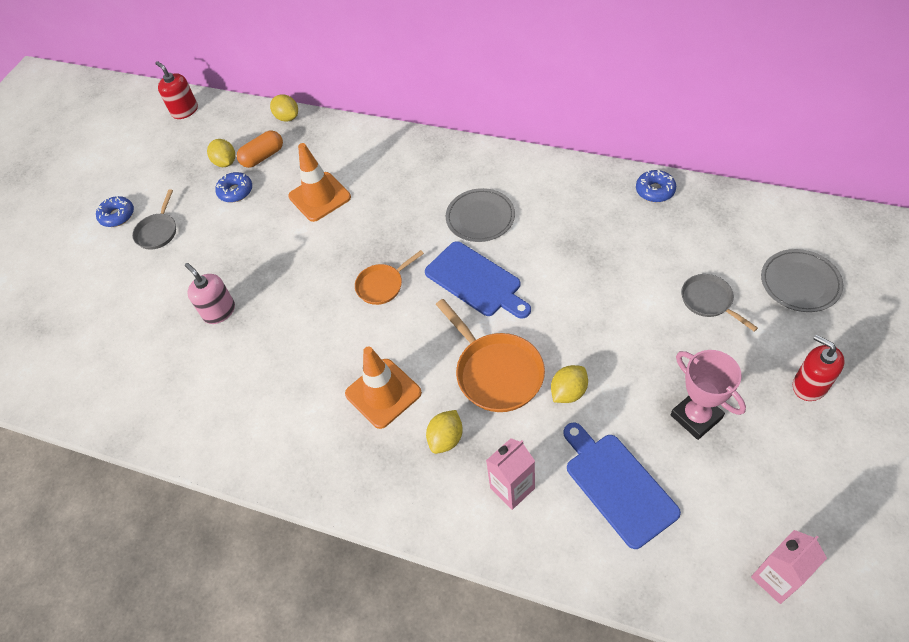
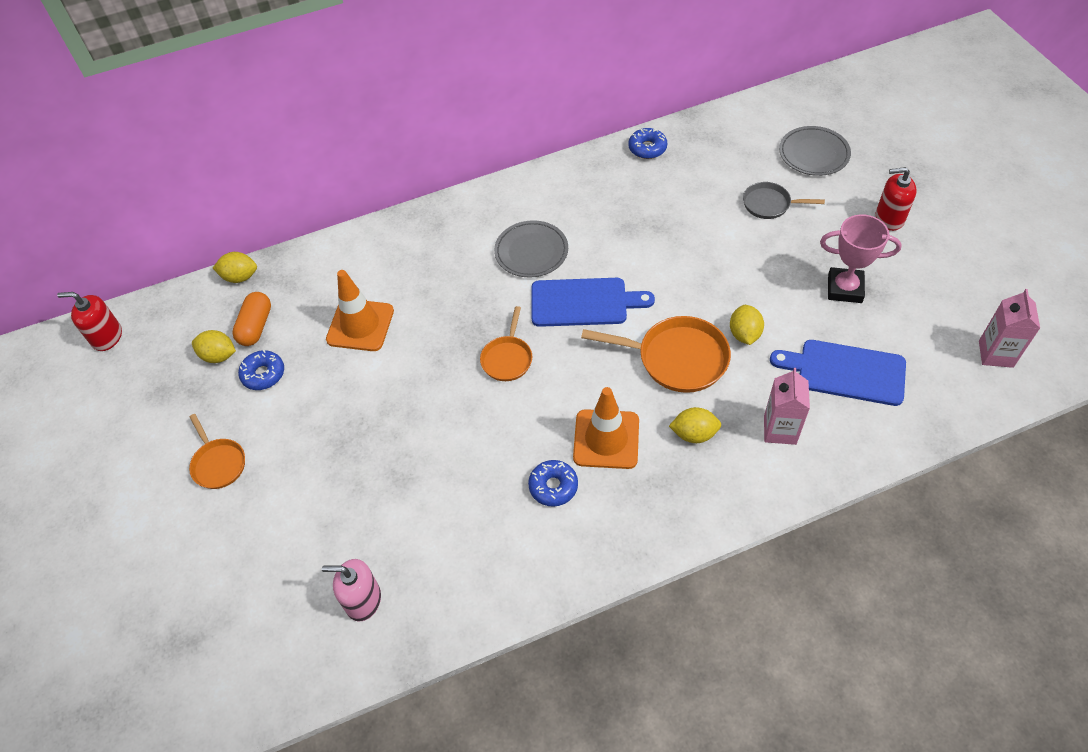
camera: 45 degrees left, 0 degrees up
(117, 215) = (148, 480): blue donut -> blue donut (553, 486)
(158, 231) = (218, 463): grey pan -> orange pan
(219, 311) = (375, 485): pink soap dispenser -> pink soap dispenser (363, 600)
(446, 439) = (694, 434): yellow lemon -> yellow lemon turned 75 degrees counterclockwise

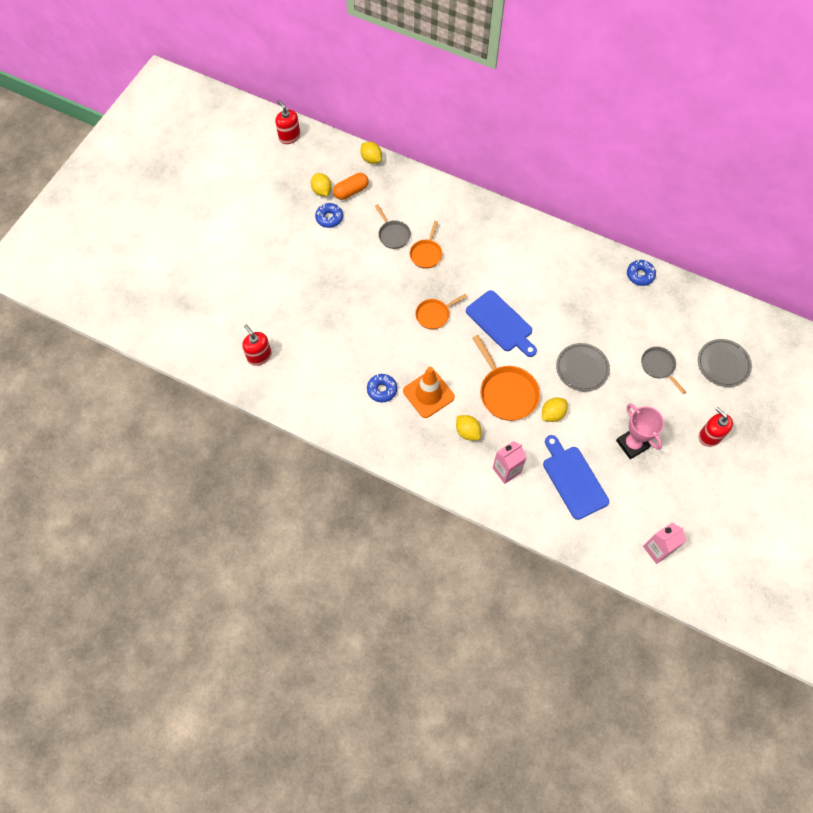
camera: 45 degrees right, 10 degrees up
(218, 463) = (270, 241): orange pan -> orange pan (426, 254)
(360, 325) = (393, 234): orange traffic cone -> grey pan
(363, 600) = (259, 356): pink soap dispenser -> red soap dispenser
(531, 252) = (510, 274): grey plate -> grey plate (582, 368)

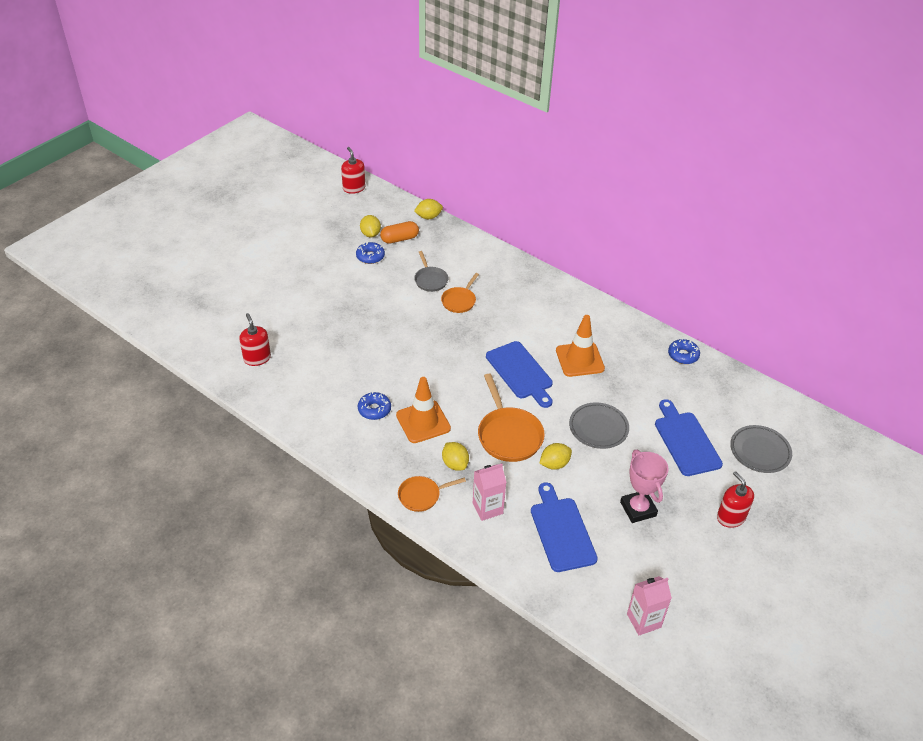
camera: 10 degrees right, 20 degrees down
(371, 159) = (428, 217): yellow lemon -> yellow lemon turned 75 degrees counterclockwise
(434, 314) = (451, 353): orange pan -> orange pan (422, 495)
(550, 298) = (579, 359): none -> orange traffic cone
(659, 366) = (685, 441): grey pan -> blue cutting board

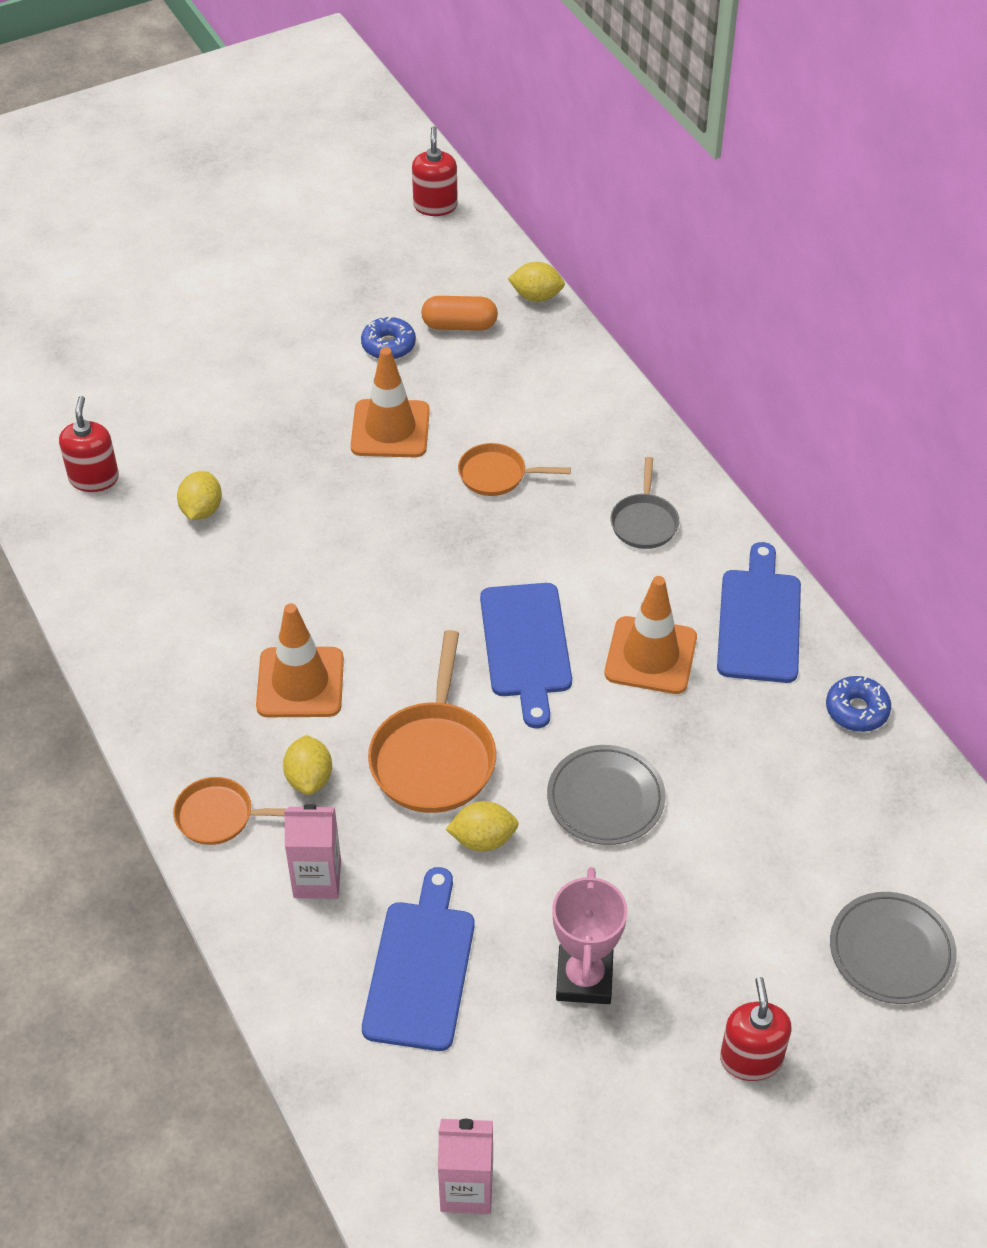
camera: 25 degrees right, 5 degrees up
(370, 234) = (413, 302): yellow lemon -> yellow lemon (201, 510)
(374, 409) = (231, 633): blue donut -> none
(395, 294) = (390, 429): none -> orange traffic cone
(430, 280) = (468, 419): grey pan -> grey pan (644, 522)
(459, 301) = (497, 475): orange pan -> orange pan turned 45 degrees clockwise
(685, 441) = (756, 880): blue cutting board -> blue cutting board (759, 620)

